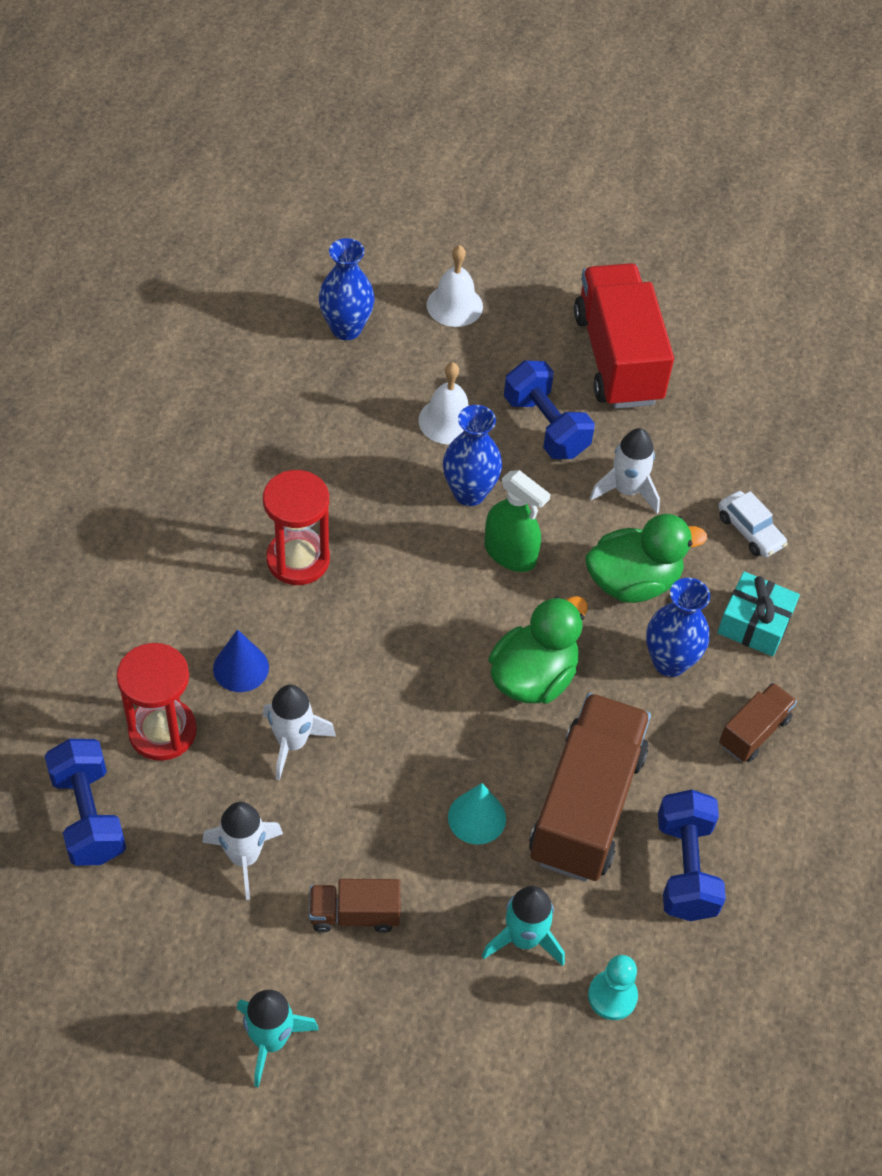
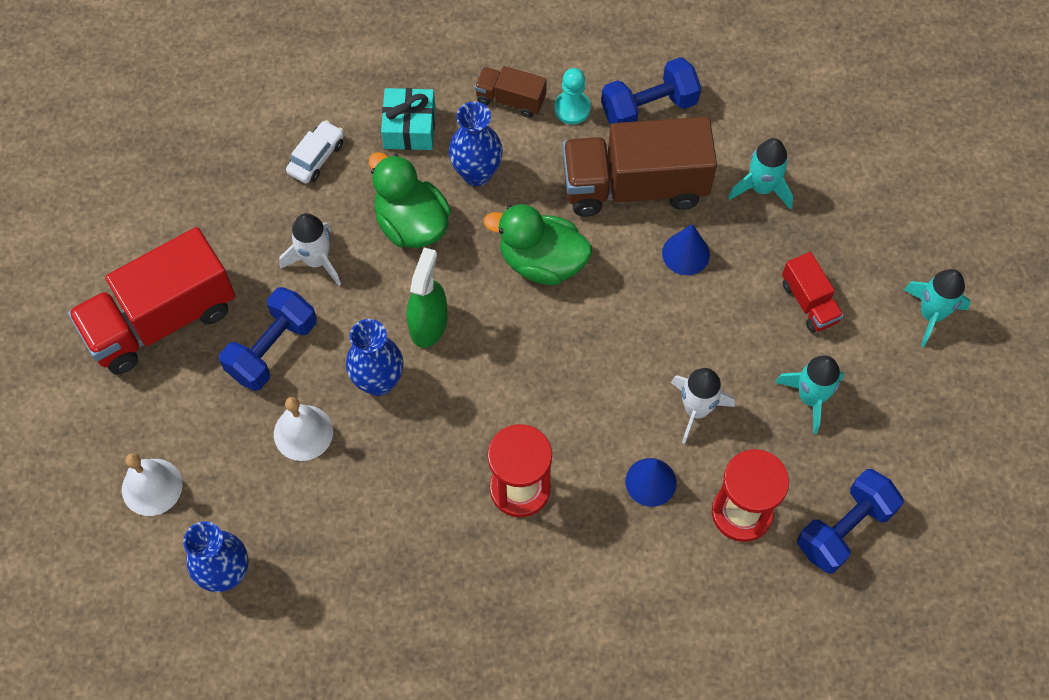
camera: 110 degrees left, 10 degrees up
(244, 857) = (810, 397): white rocket -> turquoise rocket
(354, 914) = (809, 302): brown truck -> red truck
(477, 817) = (685, 253): turquoise cone -> blue cone
(612, 996) = (770, 121): turquoise pawn -> turquoise pawn (572, 108)

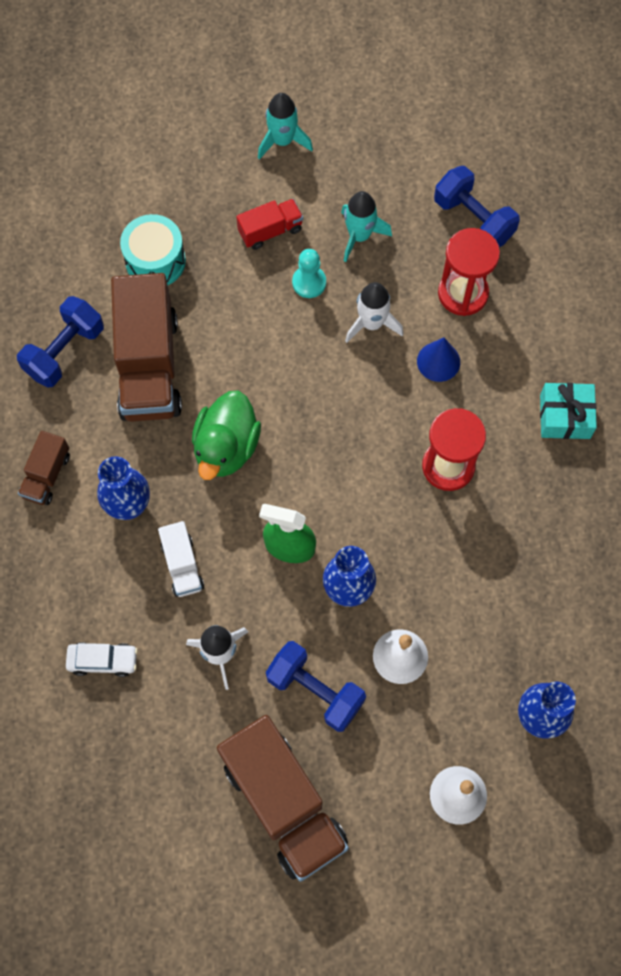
camera: 90 degrees left, 5 degrees up
(161, 320) = (283, 803): red truck -> brown truck
(316, 157) = (103, 660): white car -> white car turned 150 degrees clockwise
(409, 127) = (73, 570): turquoise gift -> turquoise gift (565, 416)
(411, 224) = (182, 565): green duck -> white truck
(572, 108) = (61, 419): turquoise pawn -> turquoise pawn (309, 282)
(649, 108) = (65, 351): blue dumbbell -> blue dumbbell turned 60 degrees clockwise
(685, 253) = (221, 326): blue cone -> none
(761, 188) = (155, 261): turquoise rocket -> turquoise drum

